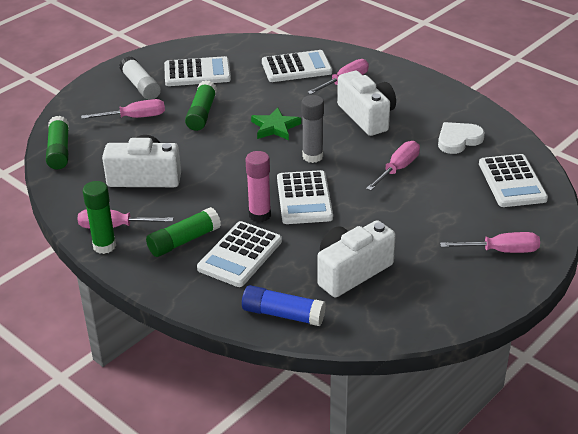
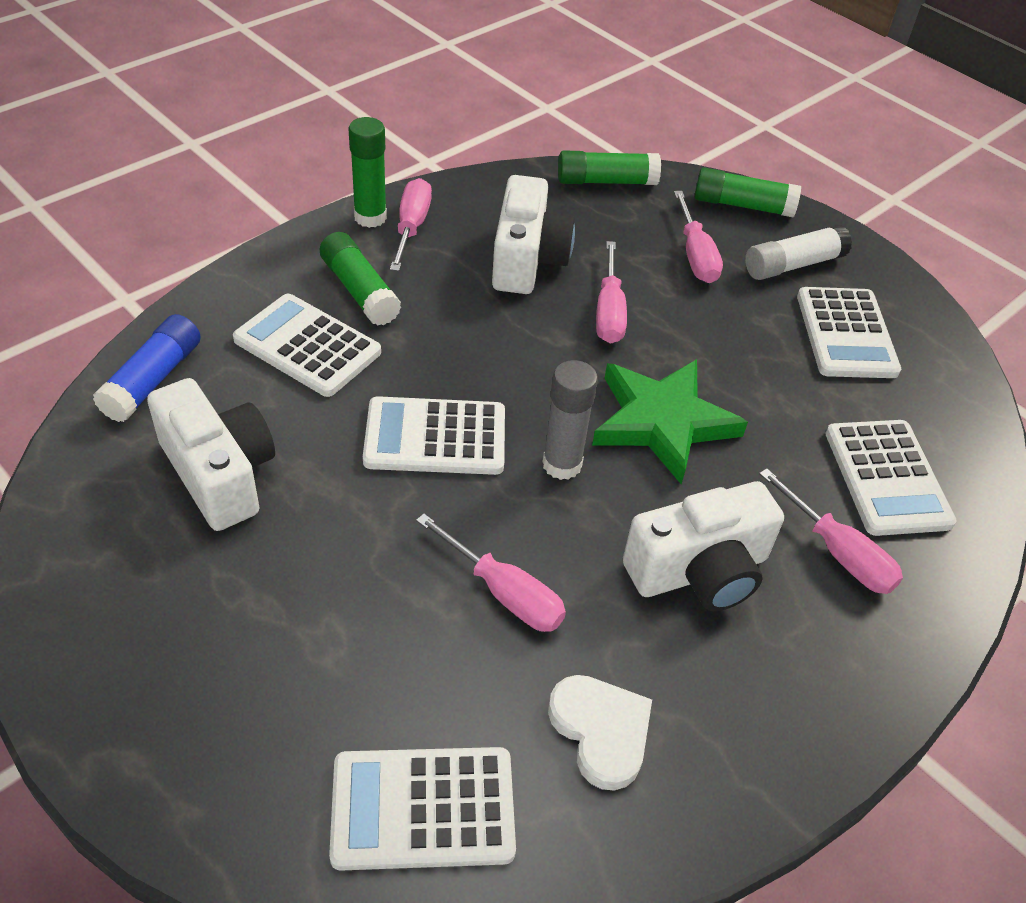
camera: 90 degrees right, 10 degrees up
(202, 113) = (708, 331): green glue stick -> green glue stick (742, 205)
(260, 215) = (401, 377): pink glue stick -> none
(275, 127) = (662, 422): green star -> green star, size x1.60
(502, 251) = (193, 723): pink screwdriver -> pink screwdriver (609, 312)

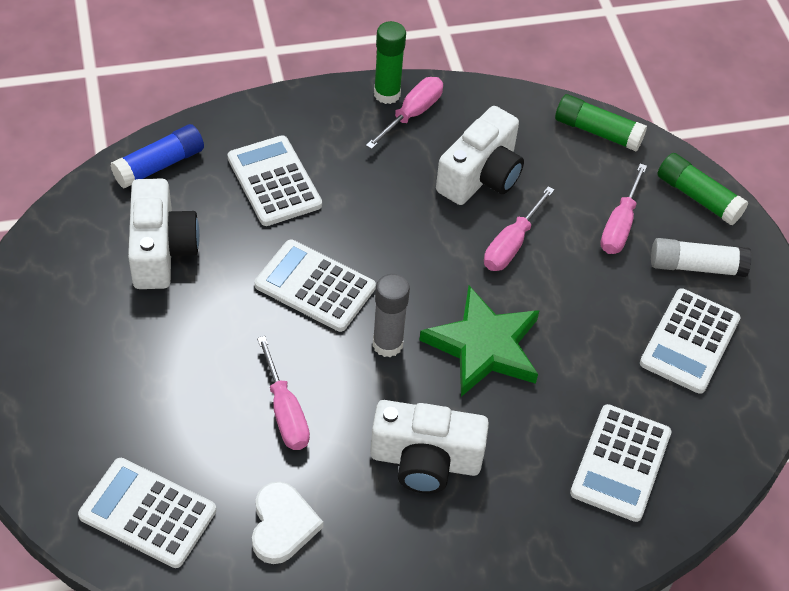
camera: 30 degrees right, 5 degrees up
(359, 291) = (338, 152): green glue stick -> none
(839, 553) = (535, 497): pink screwdriver -> none

